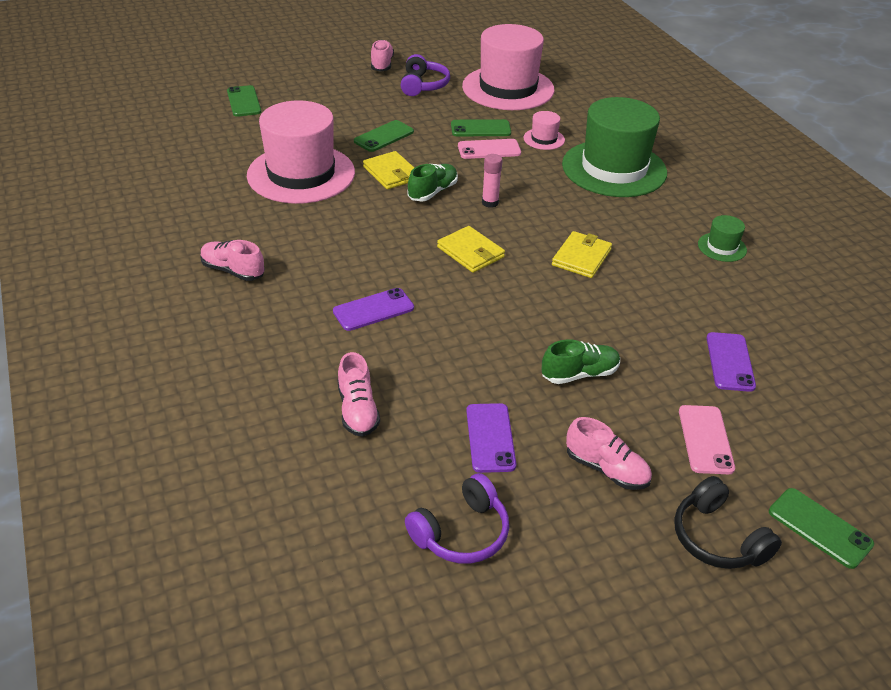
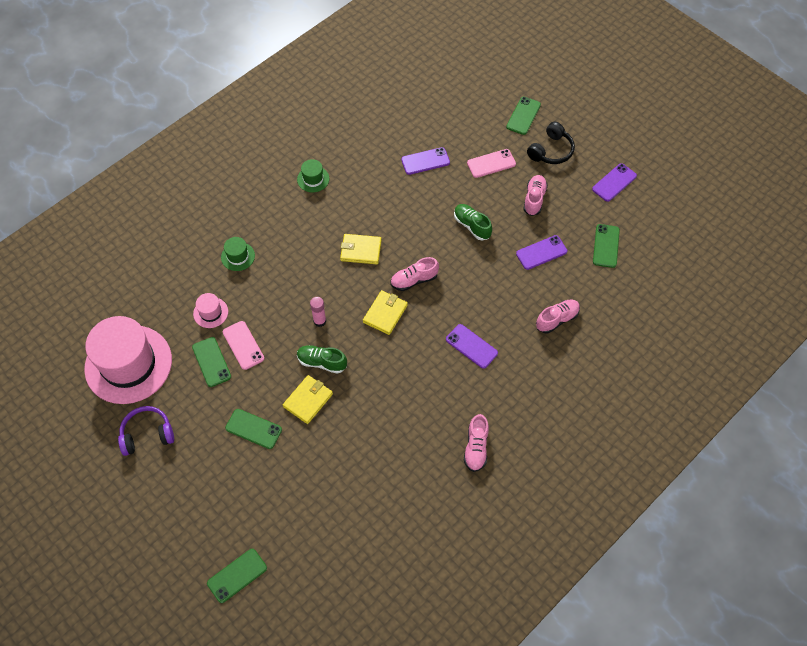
camera: 110 degrees left, 20 degrees up
(301, 174) = (337, 464): pink hat -> none
(382, 64) = (115, 488): pink shoe -> pink shoe (414, 280)
(461, 533) = (606, 246): purple headphones -> green phone
(606, 613) = (614, 182): none -> purple phone
(614, 169) = (238, 256): green hat -> green hat, size x0.41

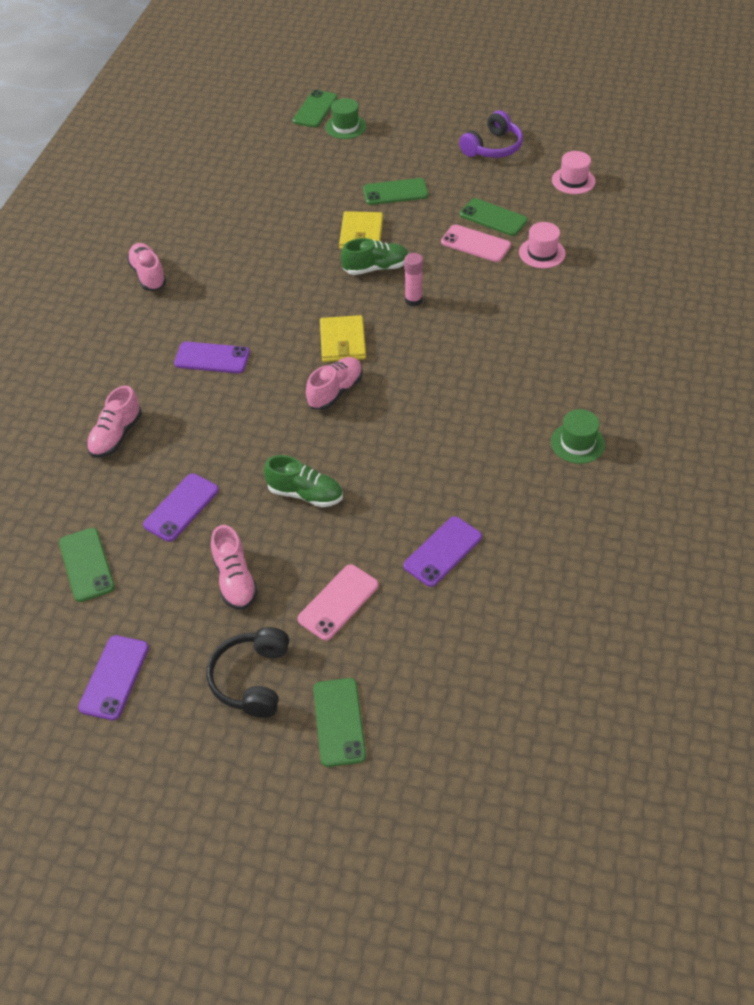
camera: 150 degrees right, 10 degrees down
(128, 364) = (573, 181): pink hat -> pink hat, size x0.41
(238, 256) = (573, 314): green hat -> green hat (345, 127)
(360, 250) = (432, 391): yellow wallet -> none

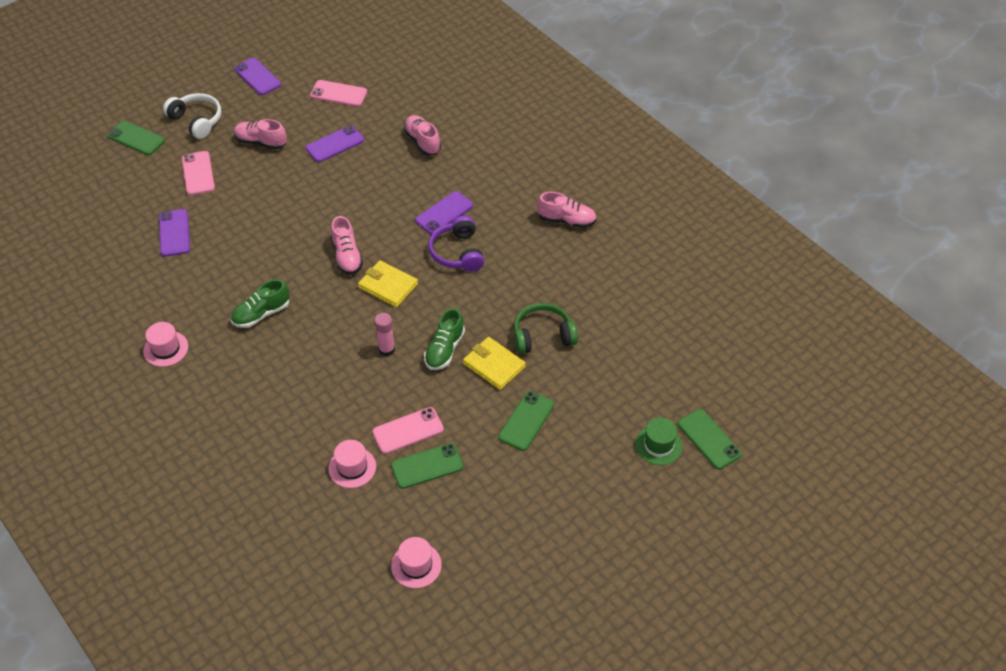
camera: 125 degrees right, 0 degrees up
(86, 565) = (338, 94): green phone -> pink phone
(181, 507) = (335, 144): purple phone -> purple phone turned 75 degrees clockwise
(252, 679) = (197, 121): black headphones -> white headphones
(302, 224) = (542, 336): none -> green headphones
(305, 494) = (283, 198): green shoe -> green shoe (261, 314)
(493, 147) = (523, 538): purple headphones -> purple headphones (457, 252)
(577, 443) = (166, 349): green hat -> pink hat

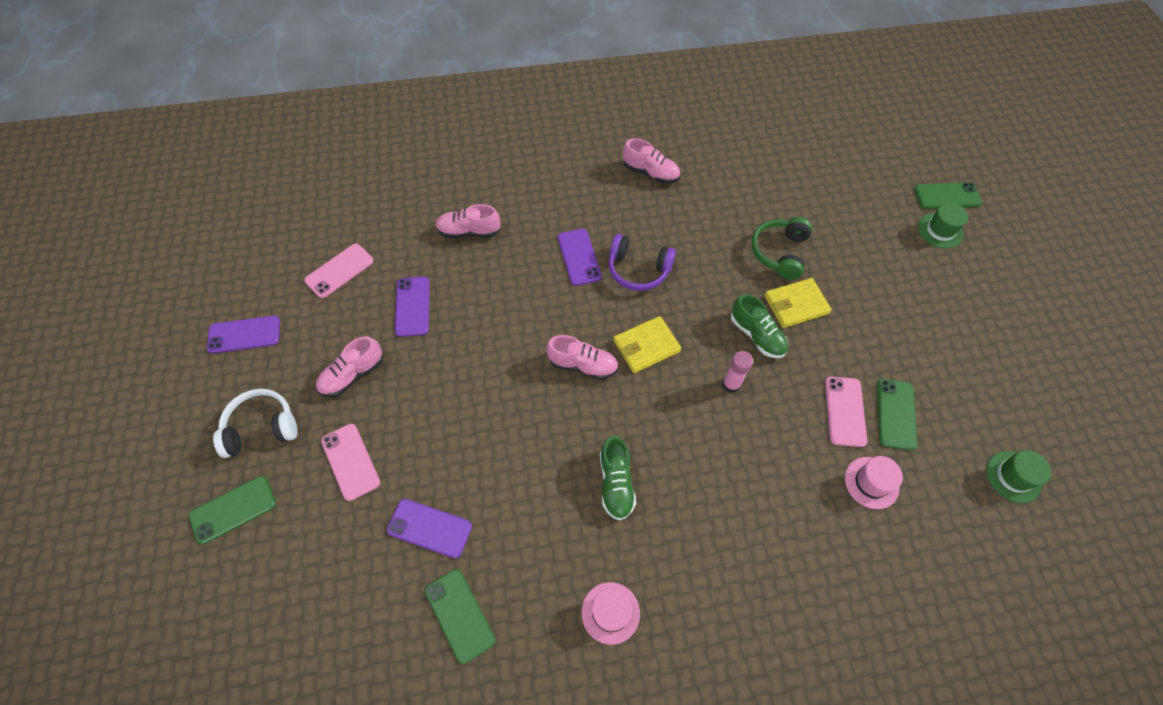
camera: 60 degrees left, 10 degrees up
(198, 173) = (350, 461): pink phone -> pink phone turned 45 degrees clockwise
(416, 565) = (1013, 476): pink hat -> green hat
(526, 421) = (874, 310): green phone -> green phone (460, 615)
(566, 220) = (650, 172): pink shoe -> pink shoe turned 75 degrees clockwise

